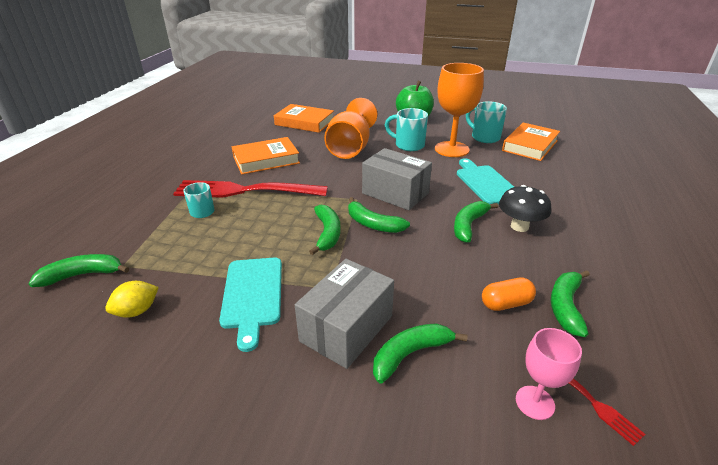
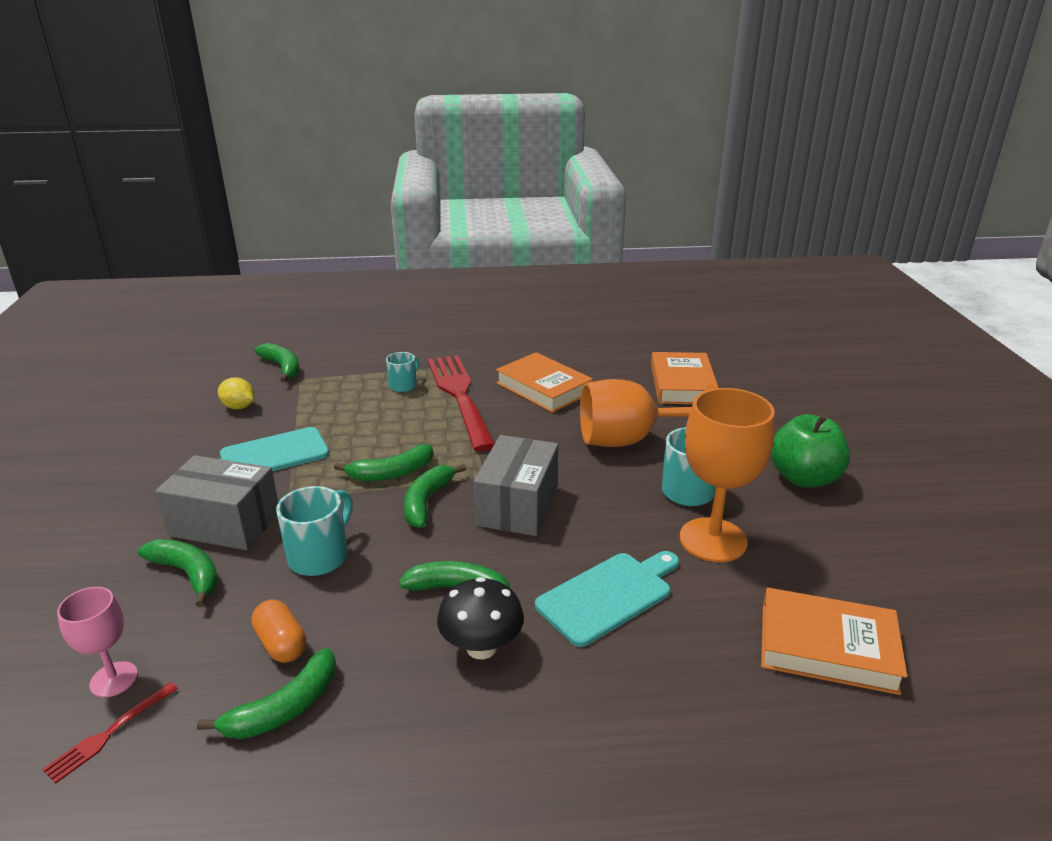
camera: 70 degrees right, 5 degrees down
(484, 137) = (807, 575): turquoise mug -> turquoise mug (320, 556)
(565, 306) = (284, 708): green banana -> green banana turned 135 degrees clockwise

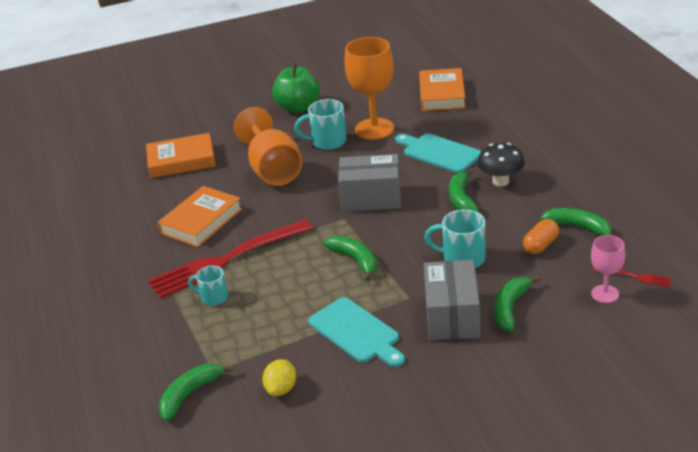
camera: 100 degrees left, 5 degrees up
(427, 502) = (383, 234): green banana -> none

